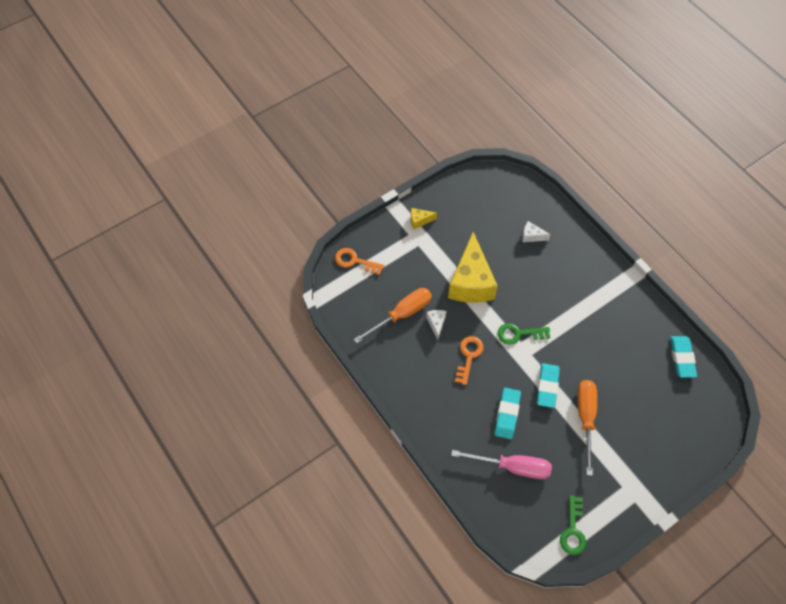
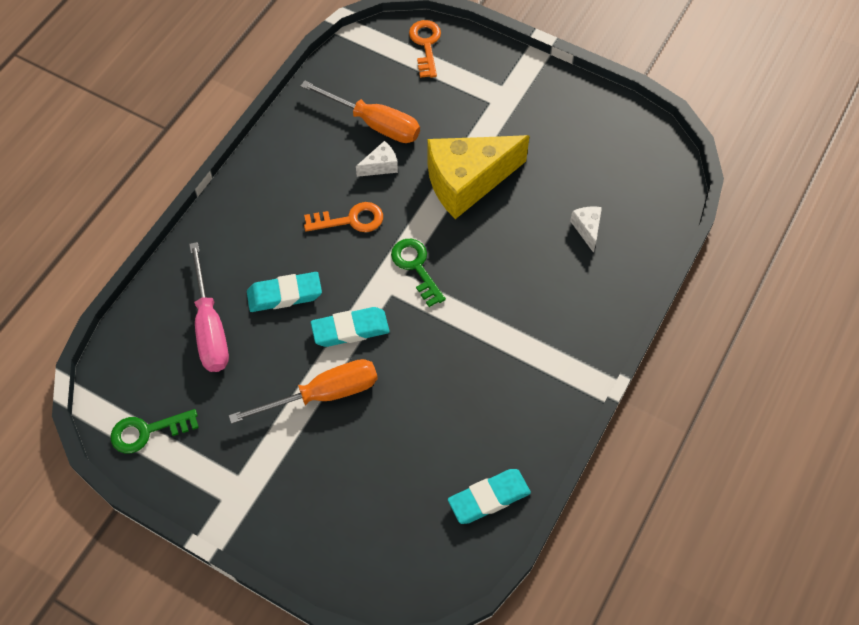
camera: 65 degrees right, 0 degrees up
(419, 221) = (530, 90): yellow cheese -> none

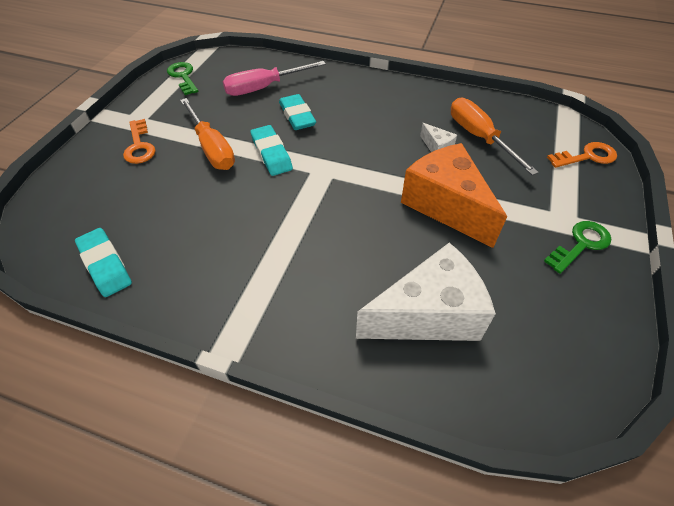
camera: 80 degrees right, 10 degrees down
(350, 220) = (376, 138): orange key -> orange key (139, 146)
(374, 123) = (479, 137): orange screwdriver -> orange screwdriver turned 135 degrees clockwise
(416, 267) = (340, 183): green key -> green key (581, 244)
(467, 182) = (446, 205): yellow cheese -> orange cheese
(587, 229) = (428, 314): white cheese -> white cheese, size x2.40

